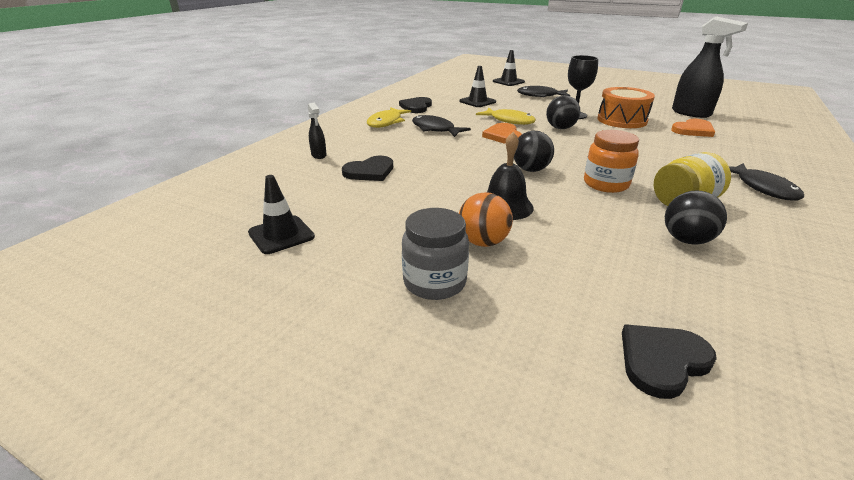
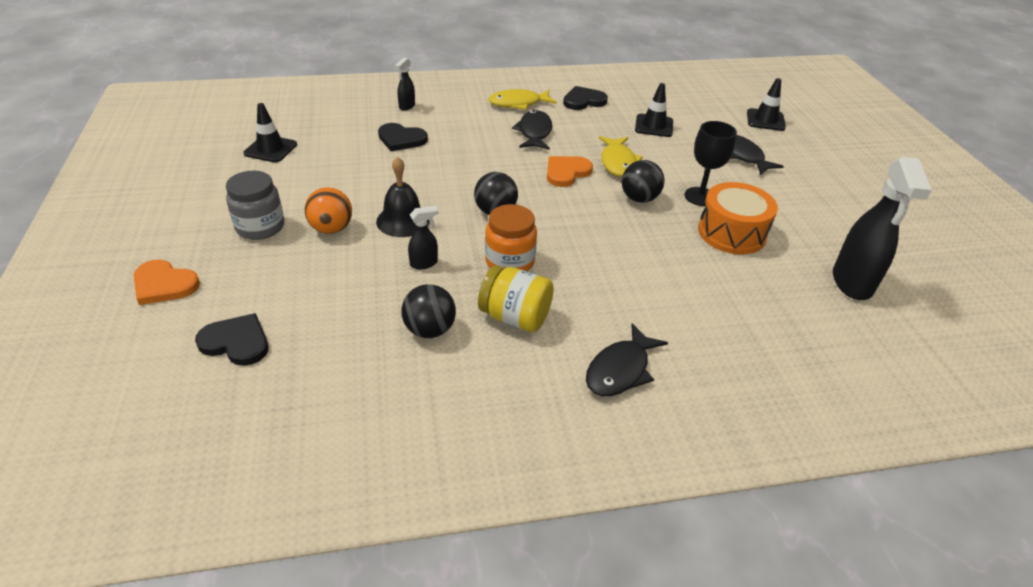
camera: 50 degrees right, 10 degrees up
(582, 215) = (424, 263): none -> black spray bottle
(693, 130) = (772, 294): orange heart -> orange heart (164, 284)

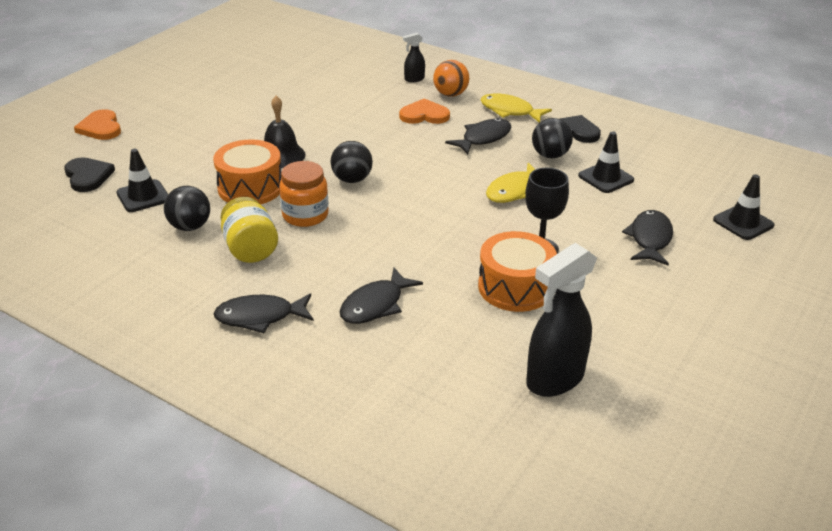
camera: 45 degrees right, 5 degrees down
(260, 227) = (194, 119): grey jar -> none
(270, 149) = (274, 73): black traffic cone -> black traffic cone (143, 196)
(331, 229) = (231, 139): orange ball -> orange ball (450, 94)
(401, 139) = (370, 101): black heart -> none
(424, 263) = (250, 188): black spray bottle -> orange drum
(566, 172) = (456, 178): orange heart -> orange heart (424, 115)
(639, 198) = (481, 224): black ball -> black ball (550, 155)
(678, 303) = (375, 305): none -> black fish

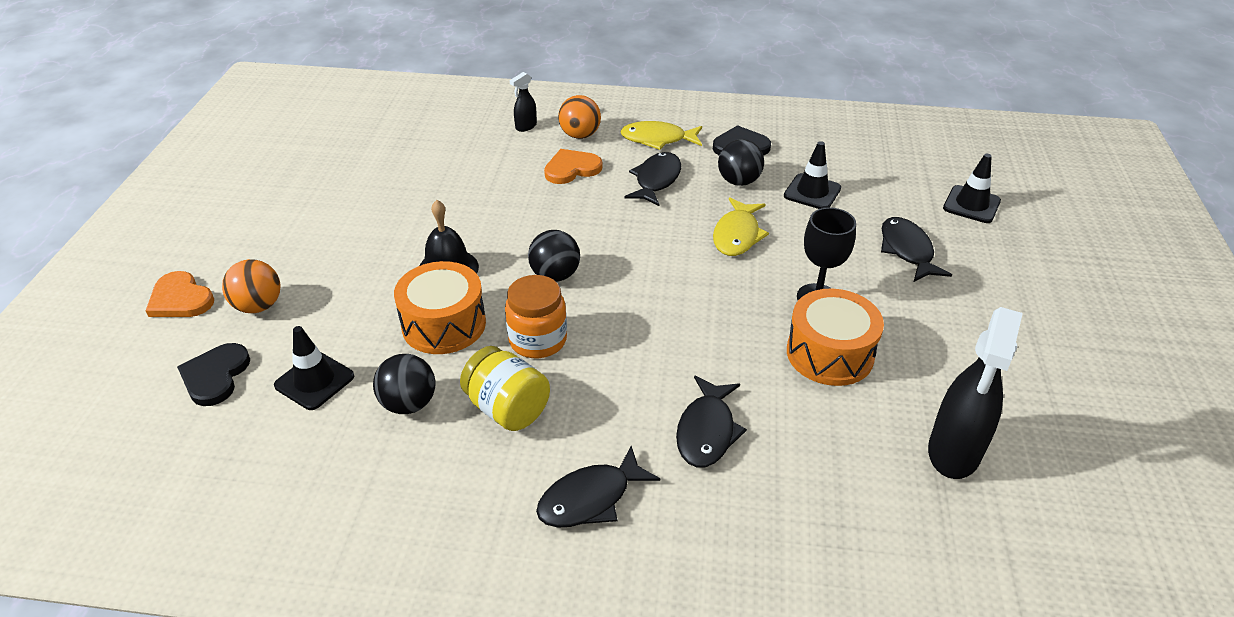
camera: 25 degrees left, 5 degrees up
(88, 176) = (215, 376): black heart -> black heart turned 120 degrees counterclockwise
(143, 144) = (258, 306): none -> orange ball

